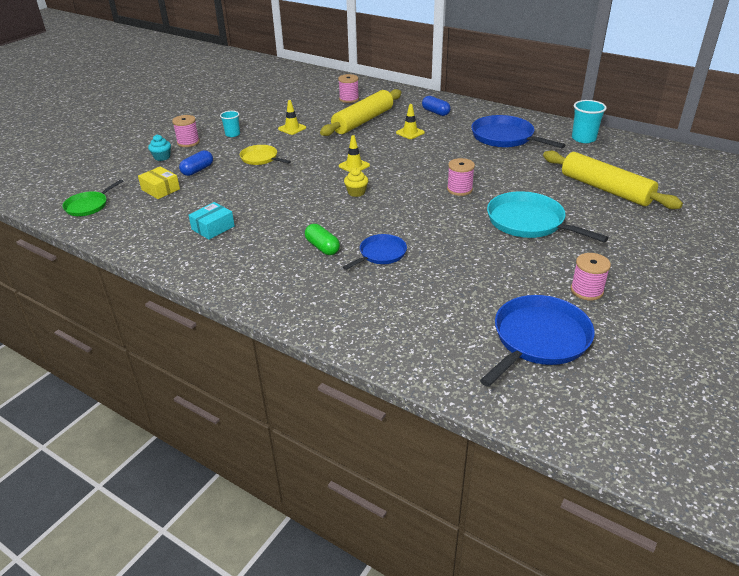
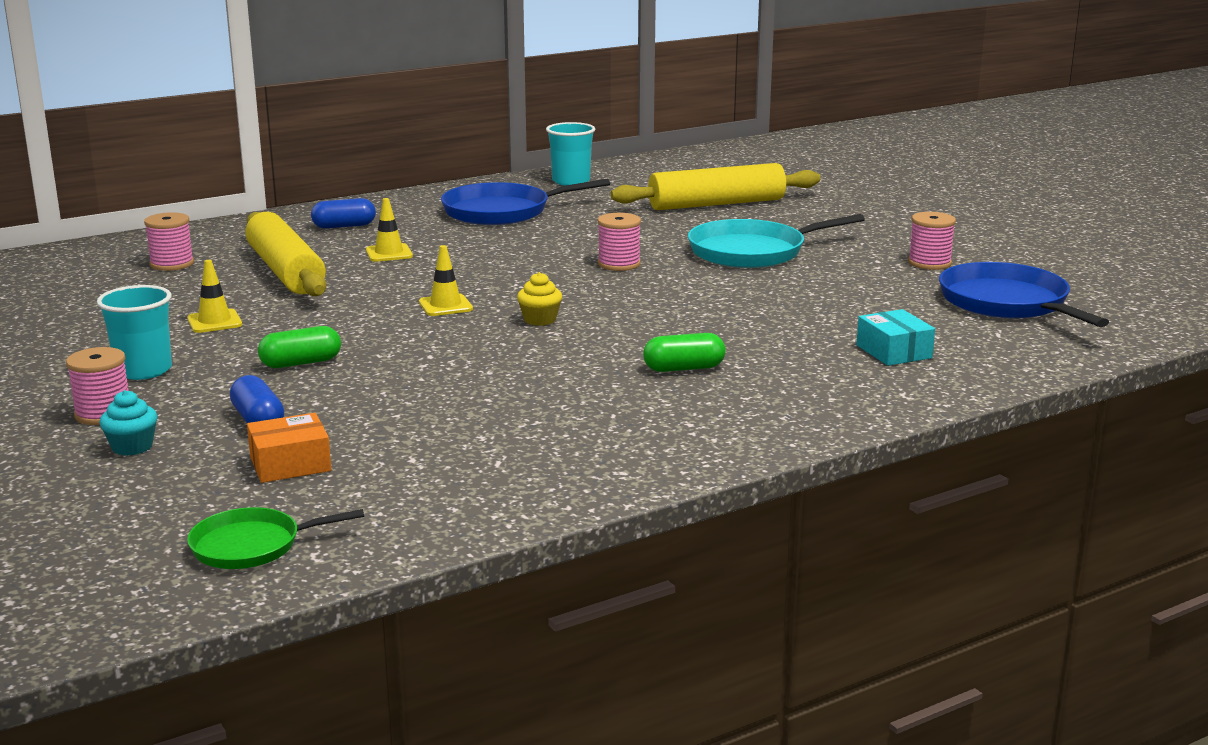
camera: 65 degrees left, 15 degrees down
(88, 206) = (252, 546): green pan -> green pan turned 105 degrees clockwise
(160, 189) = (290, 464): yellow box -> orange box
(213, 228) = (519, 436): turquoise box -> turquoise box (894, 352)
(232, 134) = (143, 370): turquoise cup -> turquoise cup, size x1.56
(261, 158) = (301, 363): yellow pan -> green capsule
(380, 254) = (744, 338): blue pan -> none

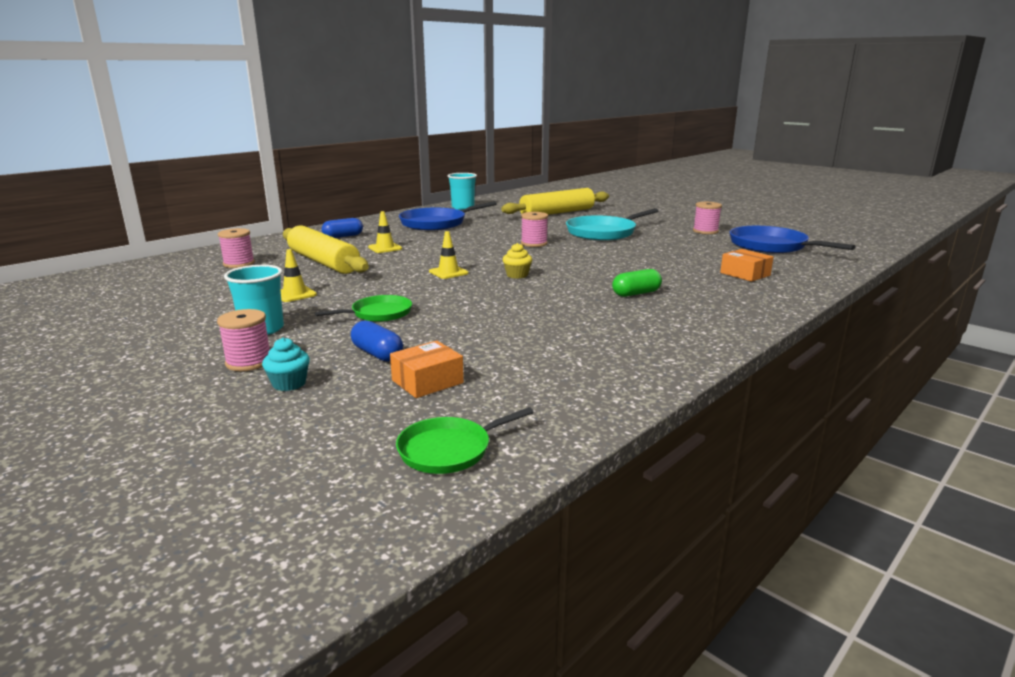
camera: 15 degrees left, 0 degrees up
(301, 363) = (378, 313): green capsule -> green pan
(894, 352) = (745, 274): turquoise box -> orange box

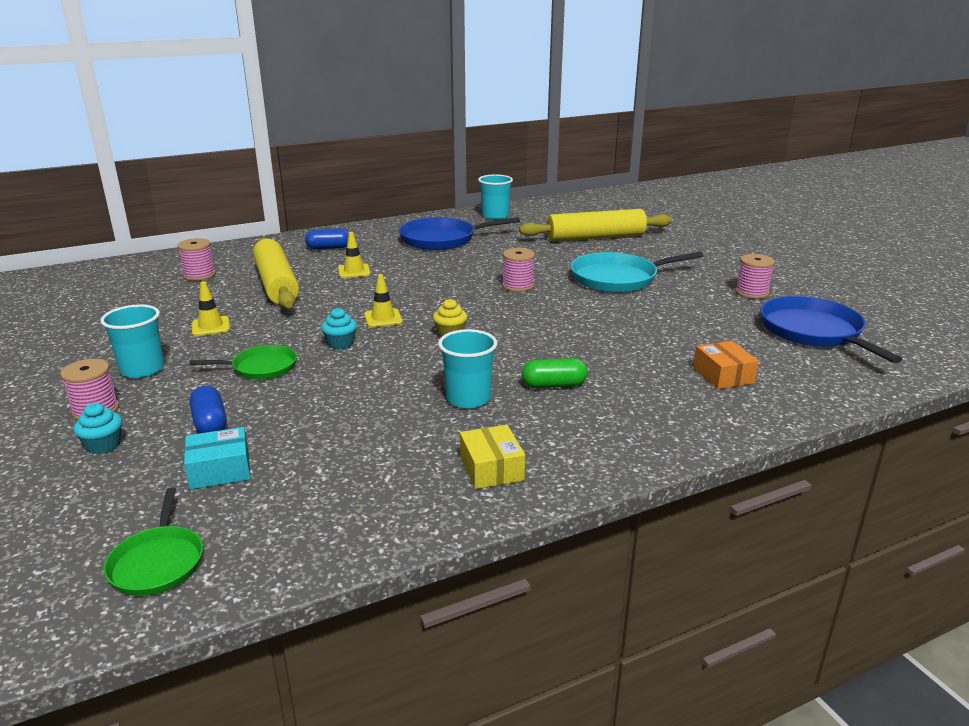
camera: 20 degrees right, 5 degrees up
(427, 381) = (220, 470): orange box -> turquoise box
(431, 291) = (340, 344): none -> turquoise cupcake
(449, 450) = (158, 562): green pan -> green pan turned 90 degrees counterclockwise
(581, 309) = (468, 399): none -> turquoise cup
(653, 345) = (491, 468): none -> yellow box

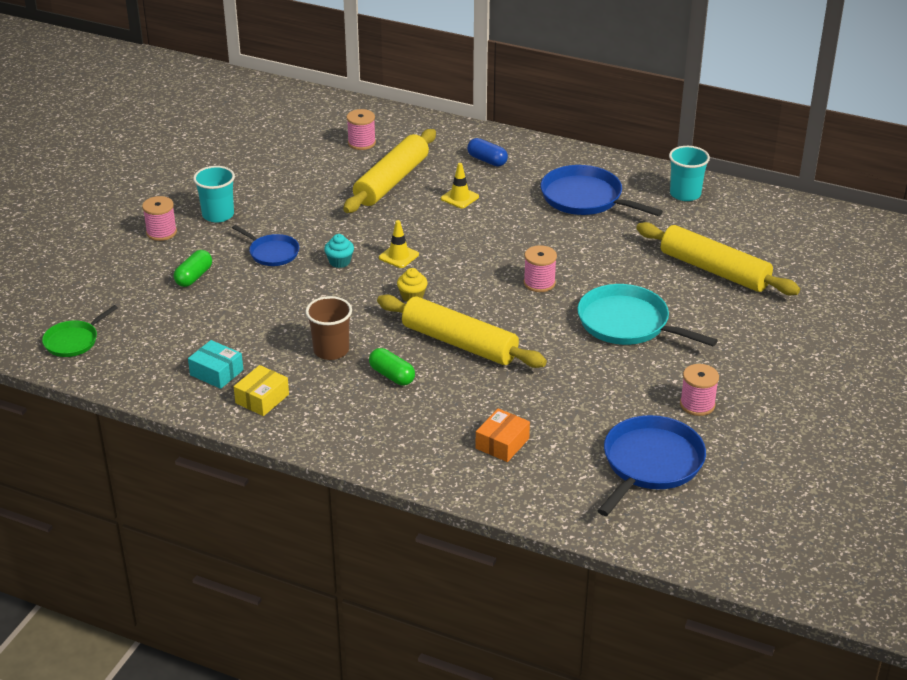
camera: 50 degrees right, 10 degrees up
(103, 445) = (136, 259): turquoise cupcake -> none
(210, 423) = (194, 277): blue capsule -> green capsule
(211, 326) = (297, 200): yellow traffic cone -> none
(220, 470) = (157, 310): turquoise box -> turquoise box (216, 372)
(261, 367) = (272, 253): green pan -> blue pan
(468, 399) = (331, 350): turquoise cup -> brown cup
(550, 340) = (459, 343): none -> yellow rolling pin

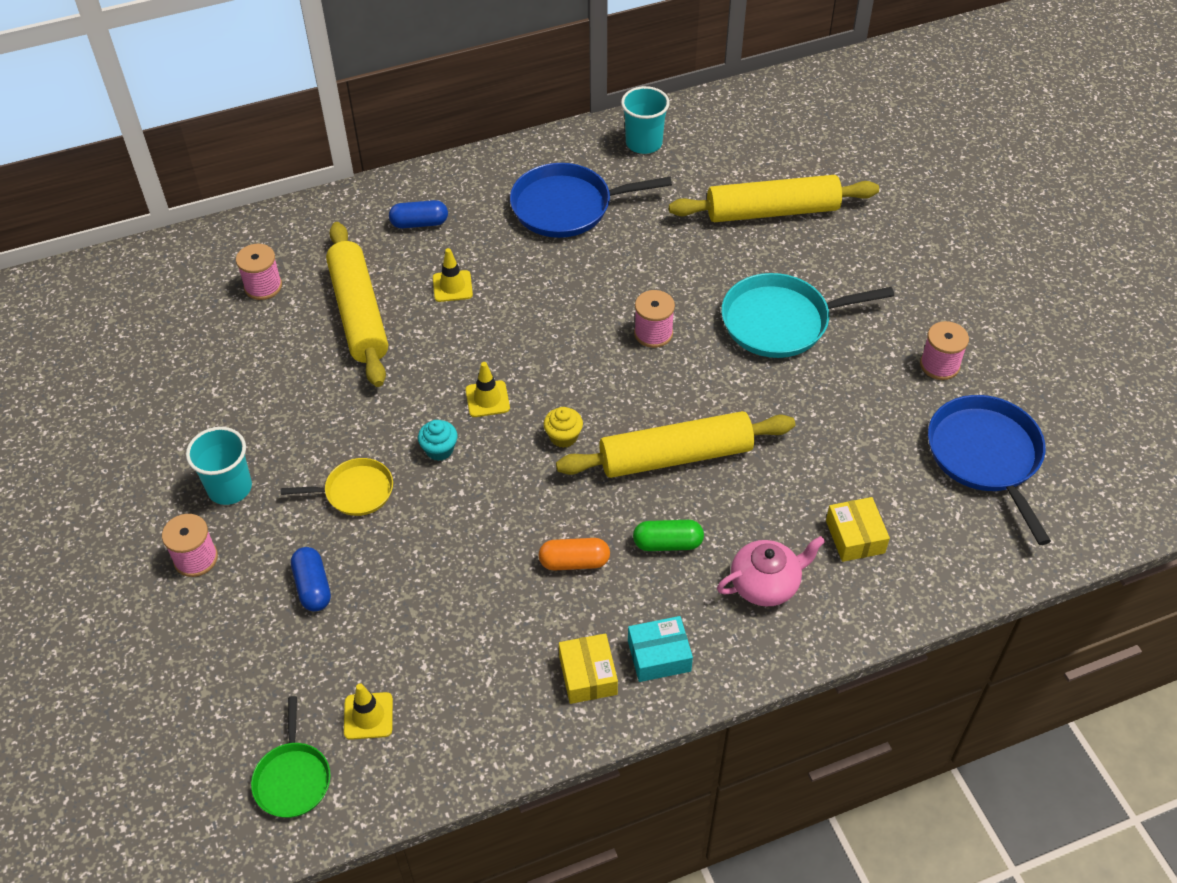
camera: 45 degrees left, 15 degrees up
(140, 342) = (368, 716): none -> yellow traffic cone
(194, 277) = (313, 586): green capsule -> blue capsule
(216, 372) = (501, 684): turquoise box -> turquoise box (659, 656)
(272, 253) = (355, 491): blue pan -> yellow pan
(331, 350) = (574, 562): brown cup -> orange capsule
(415, 428) = (765, 584): none -> pink teapot
(502, 443) = (855, 537): orange box -> yellow box

